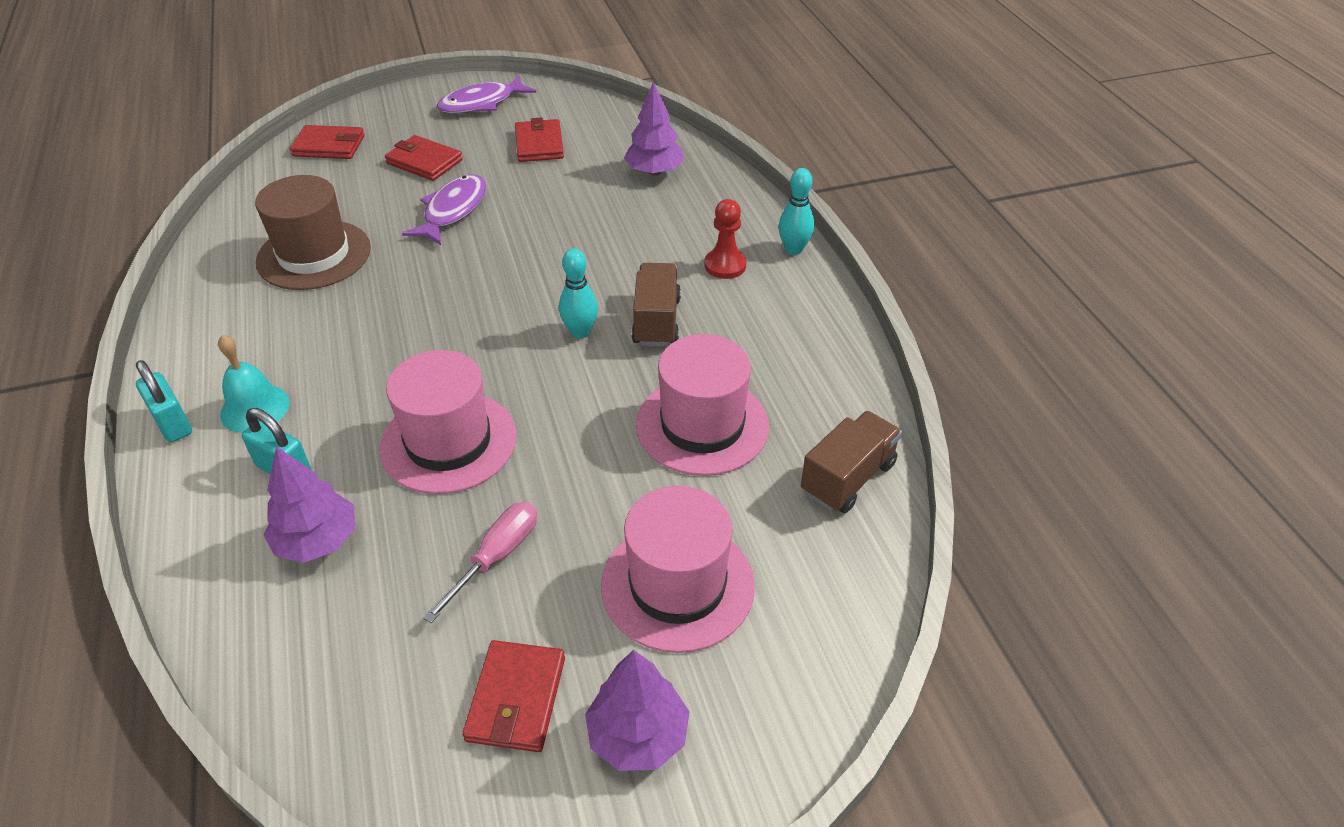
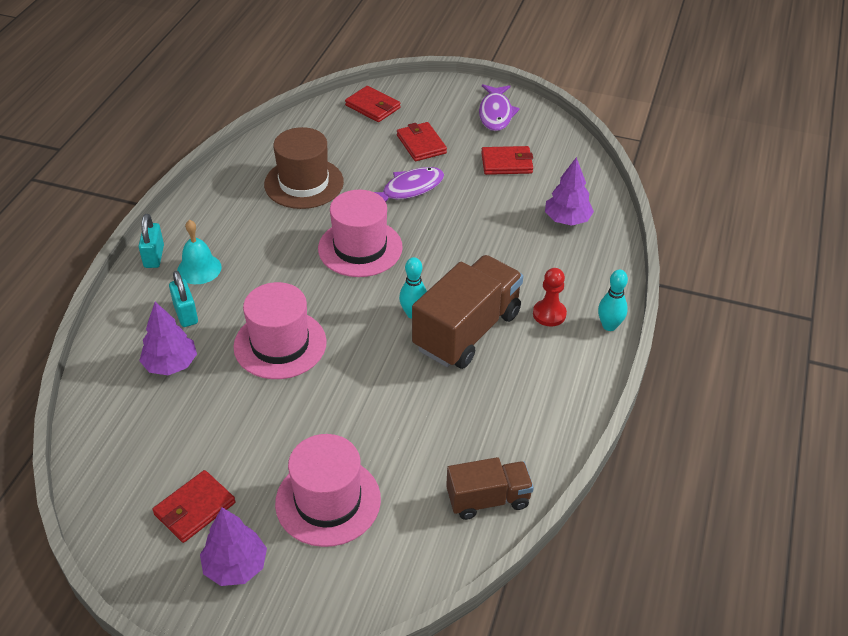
camera: 35 degrees right, 0 degrees up
(481, 103) = (495, 113): purple fish -> purple fish turned 90 degrees counterclockwise
(496, 556) = (249, 426): pink screwdriver -> none
(539, 144) = (506, 163): red wallet -> red wallet turned 60 degrees clockwise
(656, 321) = (467, 331): brown truck -> brown truck, size x1.71
(702, 425) = (431, 415): pink hat -> pink hat (360, 248)

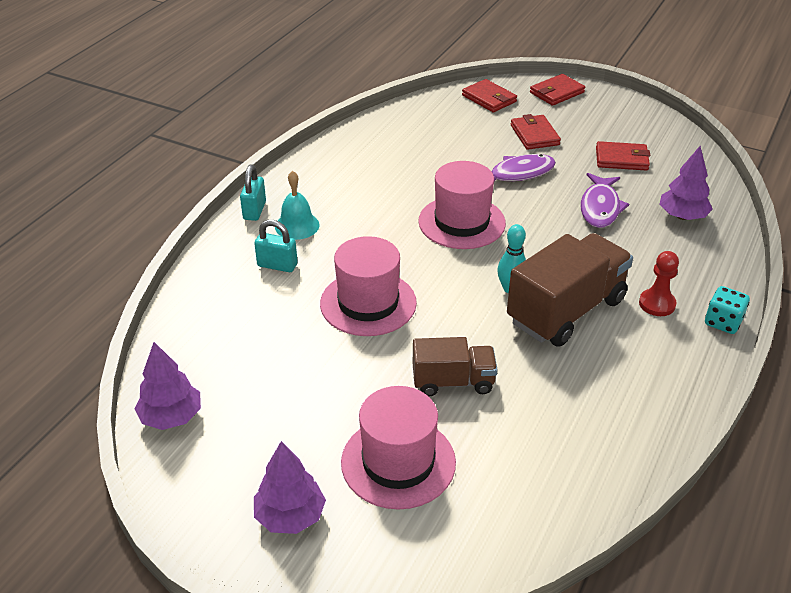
camera: 10 degrees right, 5 degrees down
(171, 364) = (254, 310): purple tree -> purple tree (171, 417)
(186, 314) = (277, 265): turquoise padlock -> turquoise padlock turned 60 degrees counterclockwise
(195, 508) = (256, 452): red wallet -> red wallet (557, 92)
(304, 183) = (412, 159): brown hat -> none
(488, 499) = (574, 483): brown truck -> brown truck (453, 382)
(495, 113) = (613, 114): purple fish -> purple fish (600, 207)
(609, 326) = (723, 322): turquoise bowling pin -> turquoise dice

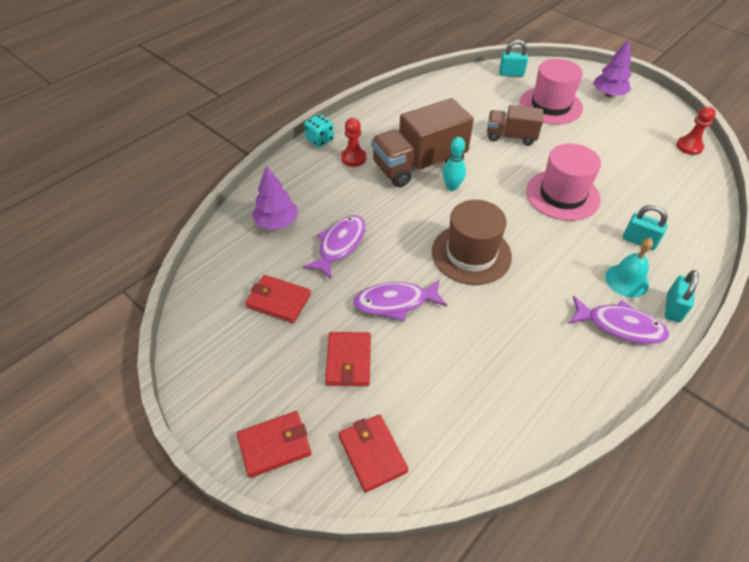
camera: 165 degrees left, 10 degrees up
(171, 417) = (689, 146): purple tree -> red pawn
(308, 190) = (620, 326): none -> purple fish
(461, 222) = (471, 254): pink hat -> brown hat
(486, 537) = (511, 74): none -> turquoise padlock

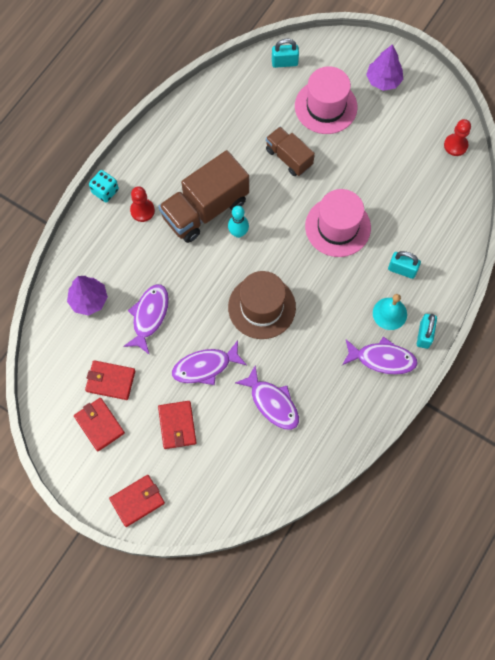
camera: 10 degrees left, 20 degrees up
(372, 454) = (207, 495): red wallet -> red wallet (99, 425)
(475, 354) = (272, 403): none -> purple fish
(511, 136) = (288, 157): brown truck -> brown truck turned 45 degrees clockwise

